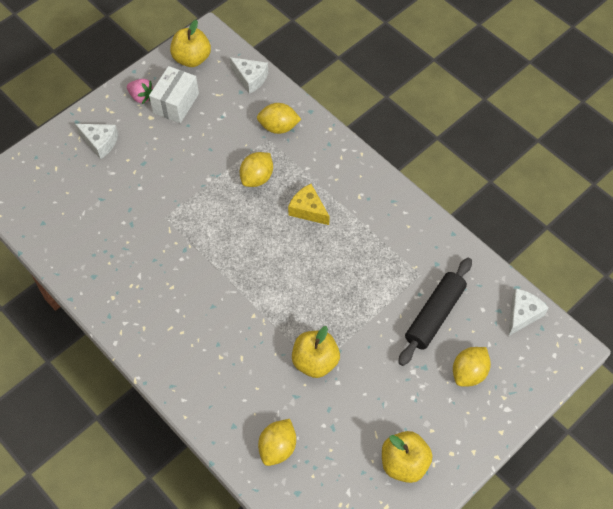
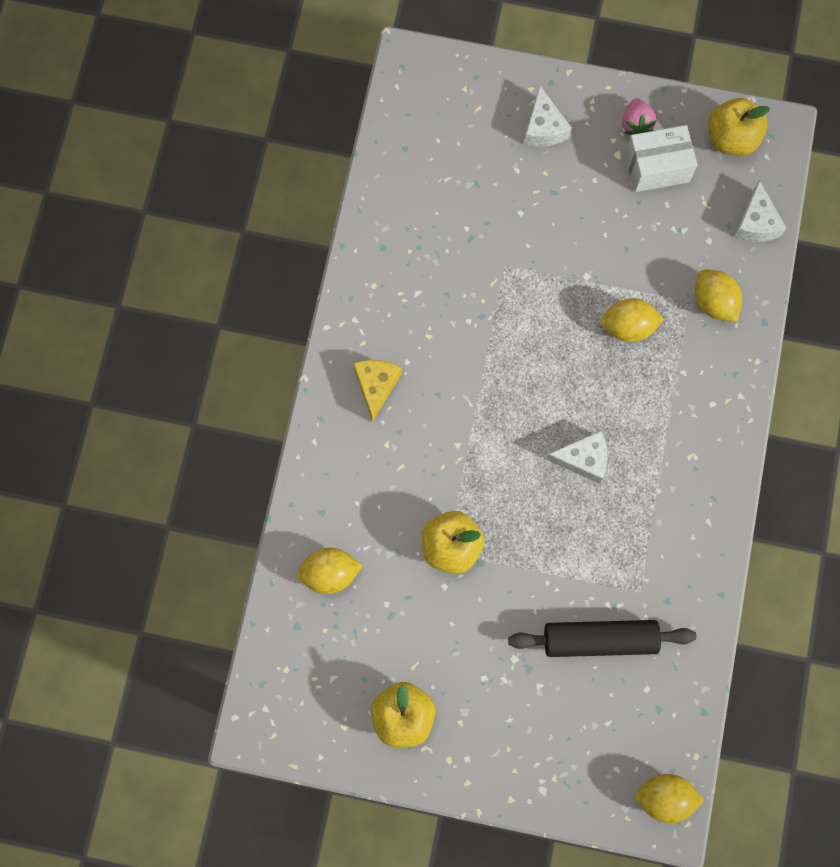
camera: 55 degrees right, 15 degrees up
(308, 210) = (629, 412): yellow cheese -> yellow cheese (376, 386)
(469, 373) = (556, 721): yellow lemon -> yellow lemon (664, 797)
(522, 314) = (673, 739): white cheese -> white cheese (583, 459)

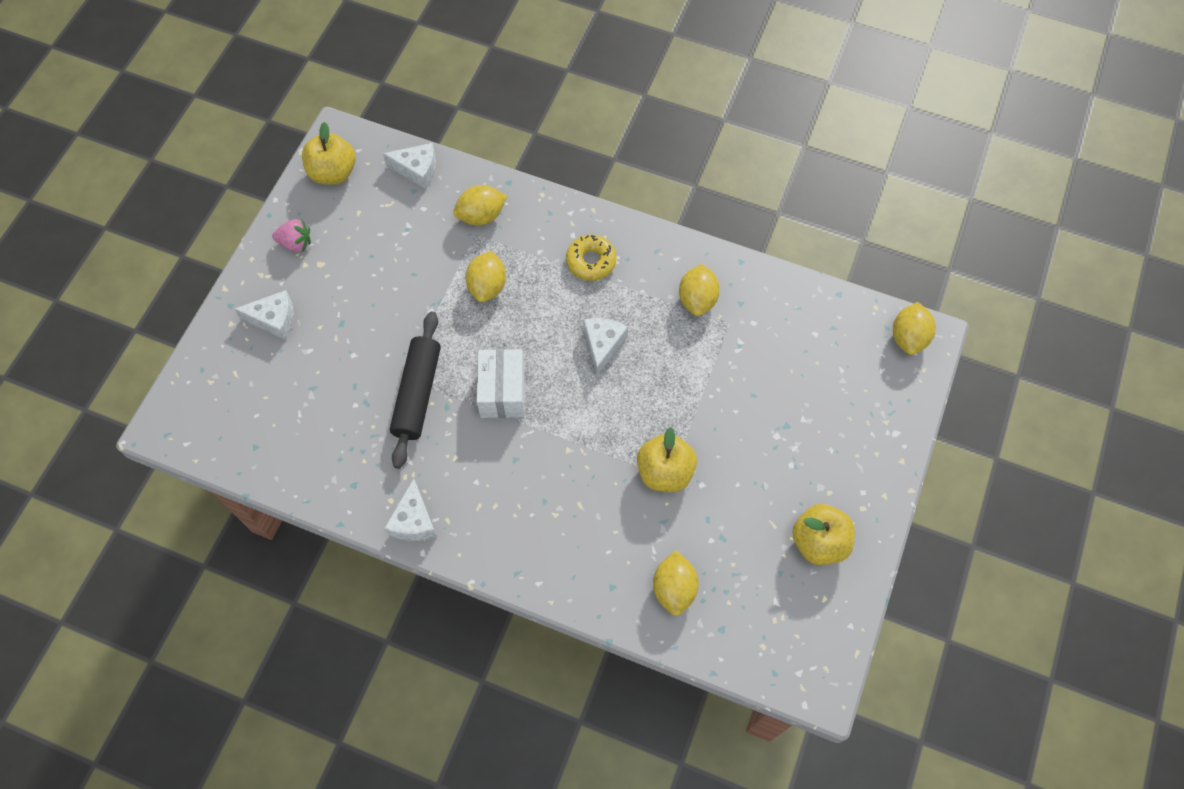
camera: 80 degrees left, 10 degrees down
(356, 312) = (414, 521): none -> white cheese
(376, 386) = (494, 515): yellow cheese -> none
(599, 640) = (768, 362): black rolling pin -> black rolling pin (418, 394)
(657, 167) = (342, 235): white box -> white box (502, 392)
(661, 552) = (697, 299): none -> yellow lemon
(683, 429) = (591, 261): none -> yellow donut

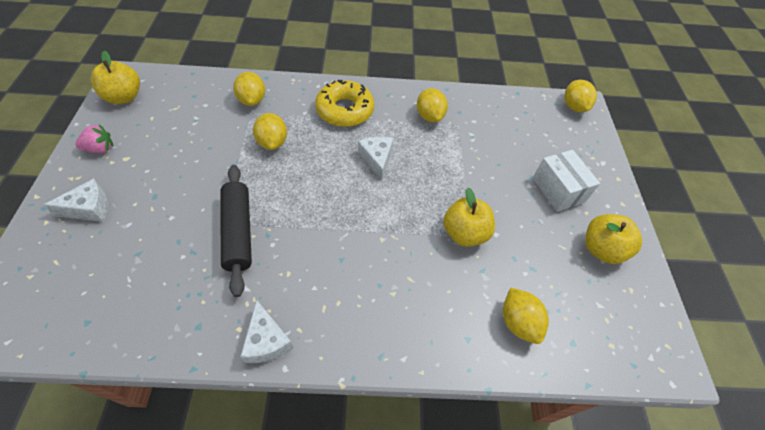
camera: 25 degrees left, 10 degrees down
(417, 170) = (193, 83): white cheese -> none
(481, 216) = (252, 100): yellow lemon -> yellow lemon turned 60 degrees counterclockwise
(502, 392) = (311, 211): white box -> white box (558, 190)
(591, 261) = (345, 110): yellow donut -> yellow donut, size x1.53

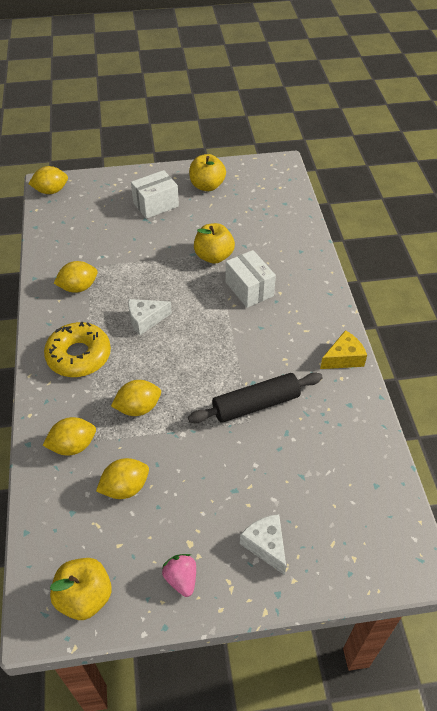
camera: 95 degrees left, 5 degrees down
(267, 341) = (343, 358): white cheese -> yellow cheese
(404, 260) = (249, 289): none -> white box
(518, 322) = (279, 227): yellow lemon -> yellow lemon (125, 487)

